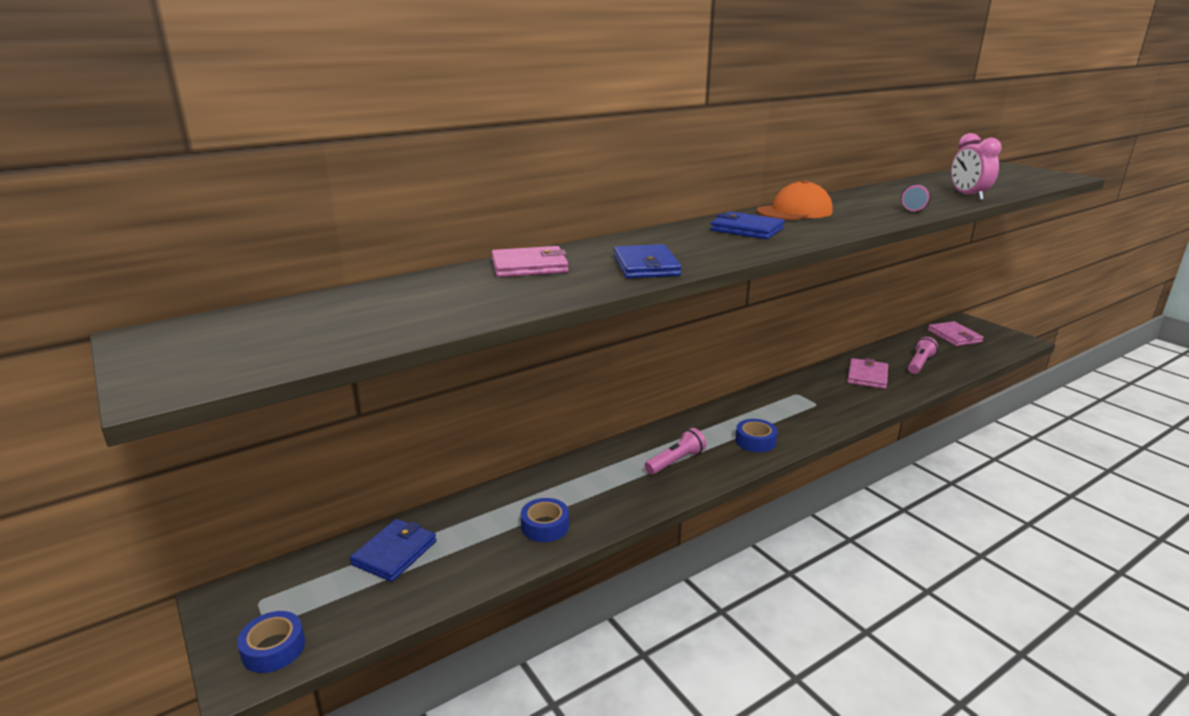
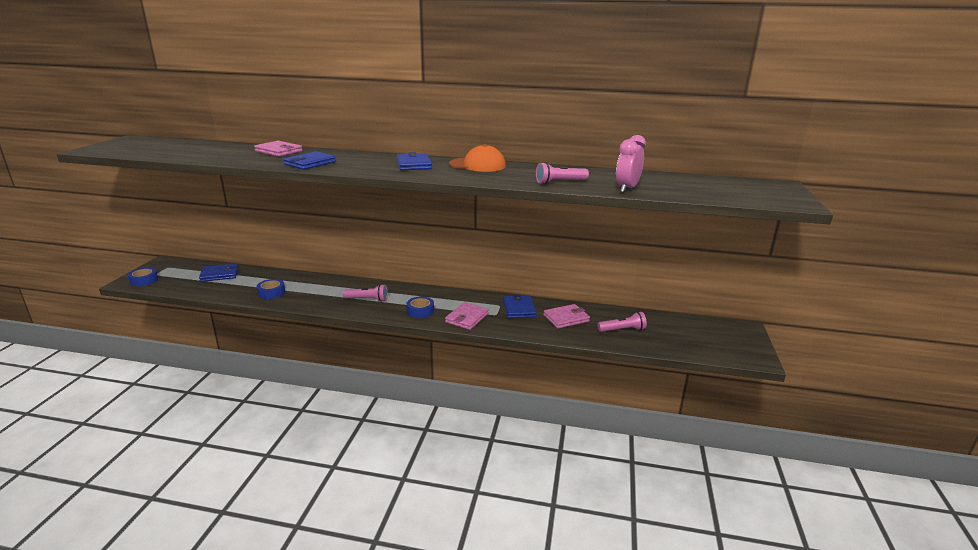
camera: 45 degrees right, 0 degrees up
(818, 388) = (519, 309): none -> blue wallet
(954, 336) = (702, 330): pink wallet -> pink wallet (467, 318)

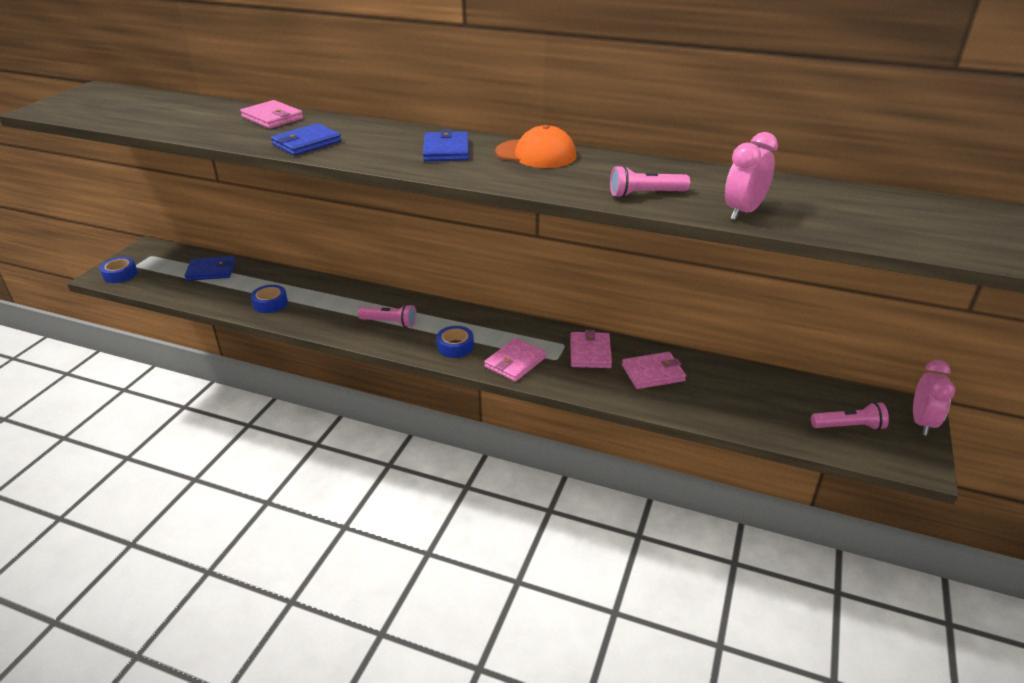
camera: 10 degrees right, 10 degrees up
(519, 309) = (590, 352): blue wallet -> pink wallet
(622, 330) = (730, 399): pink flashlight -> pink flashlight (849, 426)
(751, 335) = (922, 423): none -> pink clock

